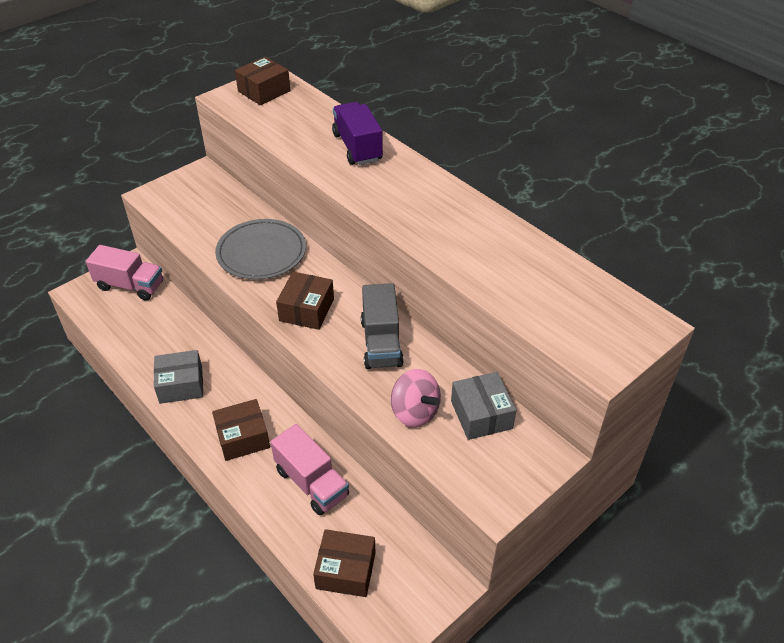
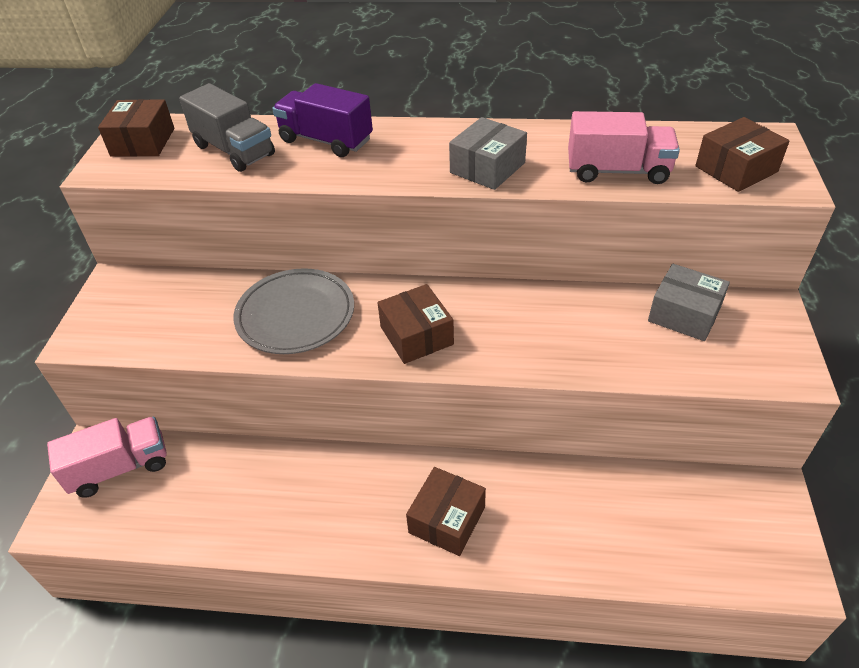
camera: 40 degrees left, 0 degrees up
(181, 385) = (315, 522): grey box -> grey box (487, 168)
(311, 483) = (563, 505): pink truck -> pink truck (617, 171)
(346, 570) = (692, 554): brown box -> brown box (736, 169)
(381, 343) = (524, 316): grey truck -> grey truck (234, 150)
(414, 412) = (635, 352): pink spinning top -> none

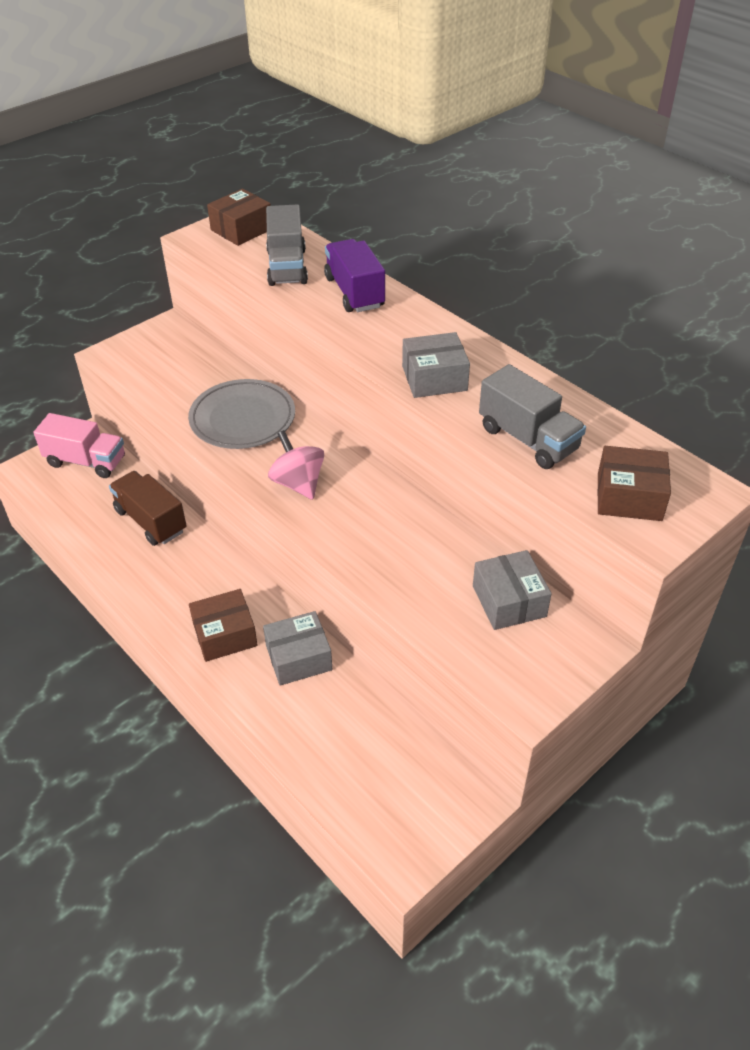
camera: 40 degrees right, 0 degrees up
(256, 475) = (151, 521): none -> brown truck
(416, 335) = (298, 483): brown box -> pink spinning top
(528, 489) = (299, 658): none -> grey box
(617, 171) = (528, 439): pink truck -> grey truck

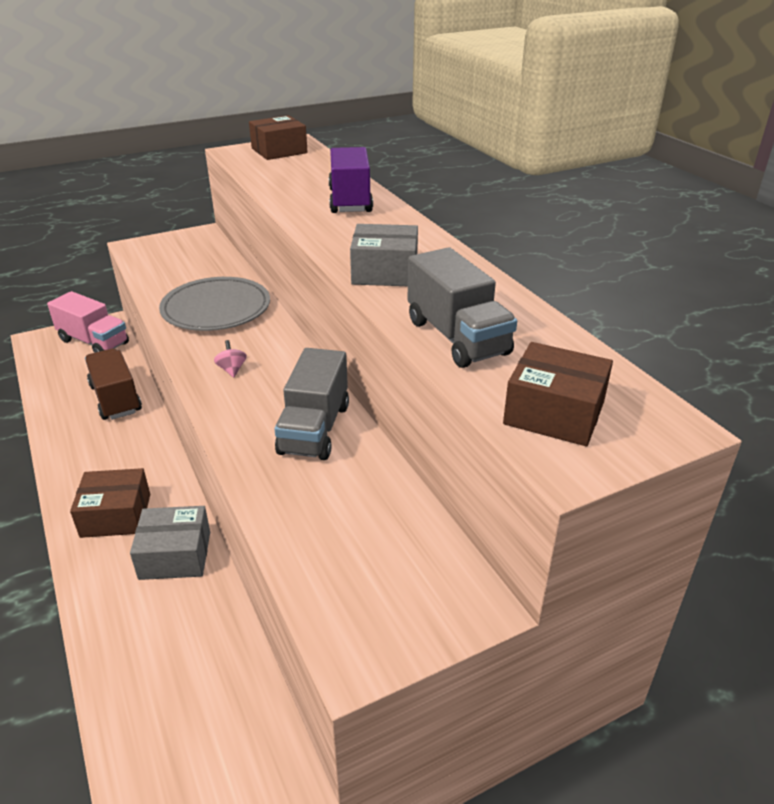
camera: 15 degrees right, 10 degrees down
(287, 267) = (300, 177): grey truck -> grey truck (314, 429)
(298, 483) = (232, 370): pink spinning top -> pink spinning top, size x0.49
(509, 601) = (394, 528): grey box -> none

